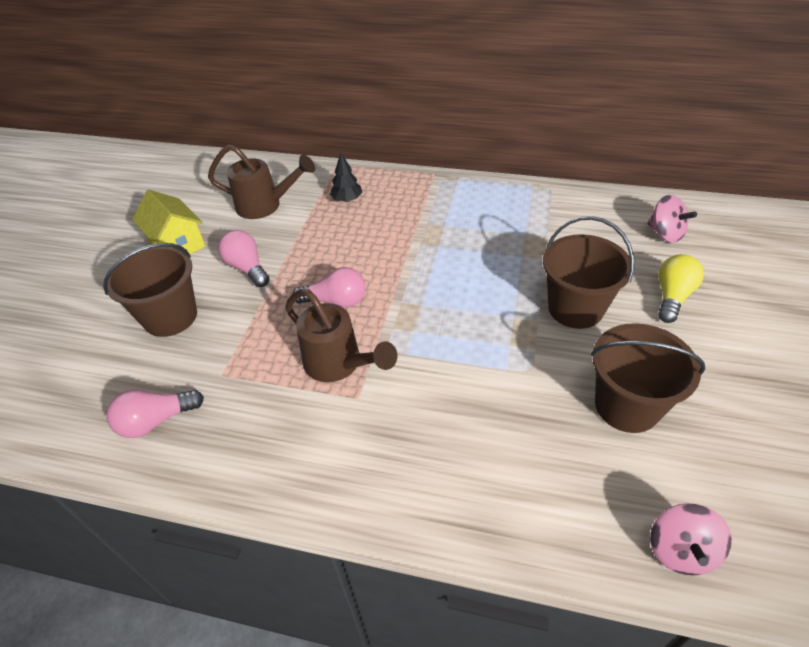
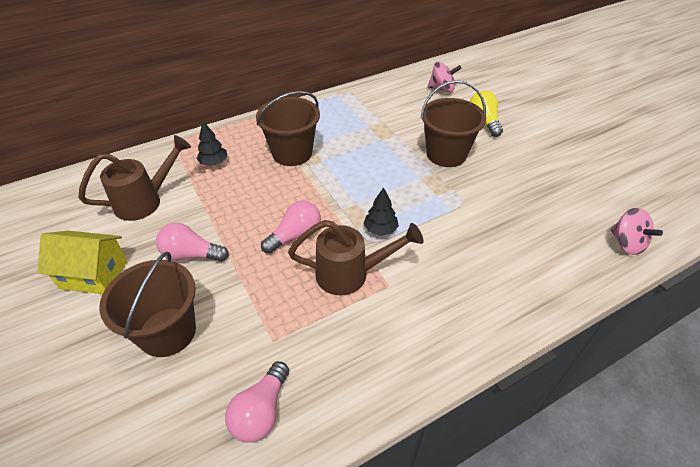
camera: 45 degrees left, 0 degrees up
(412, 342) = (380, 229): none -> black tree
(627, 406) = (529, 190): brown bucket -> brown bucket (292, 153)

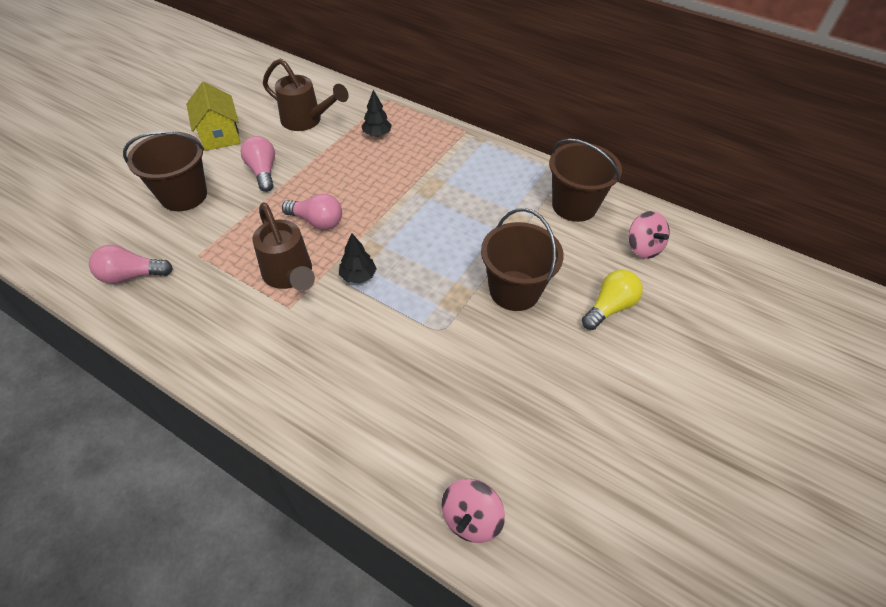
camera: 60 degrees right, 5 degrees up
(292, 153) = (426, 174): brown bucket -> brown bucket (574, 205)

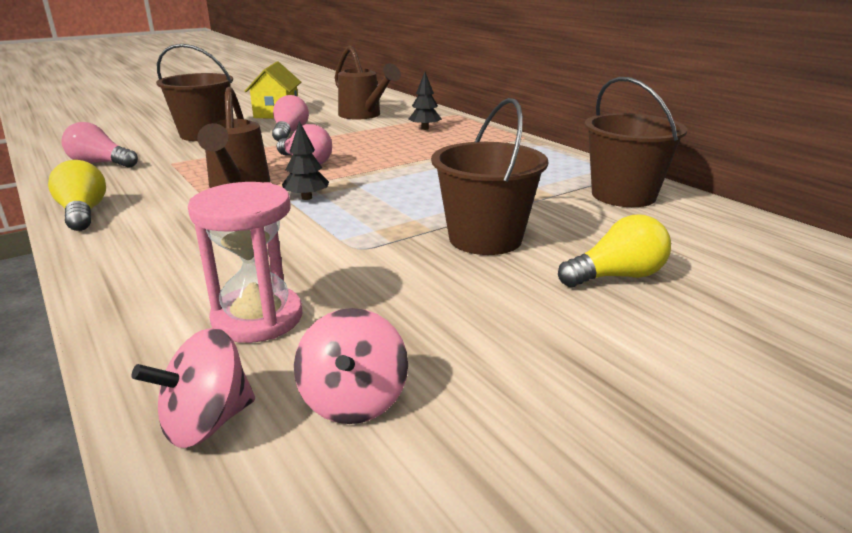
camera: 25 degrees right, 25 degrees down
(196, 355) = (83, 213): none -> yellow light bulb
(431, 426) = (257, 318): none -> pink hourglass
(643, 247) = (707, 239): pink spinning top -> pink spinning top (353, 400)

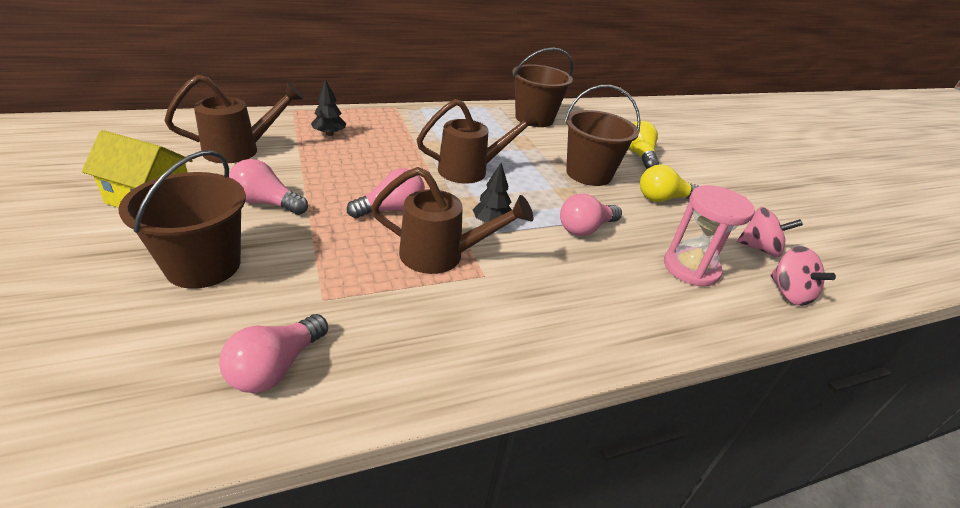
camera: 80 degrees left, 10 degrees up
(83, 213) = (480, 367): yellow light bulb -> yellow light bulb (663, 199)
(325, 243) = (585, 229): none -> pink light bulb
(414, 179) = (471, 170): none -> brown watering can

